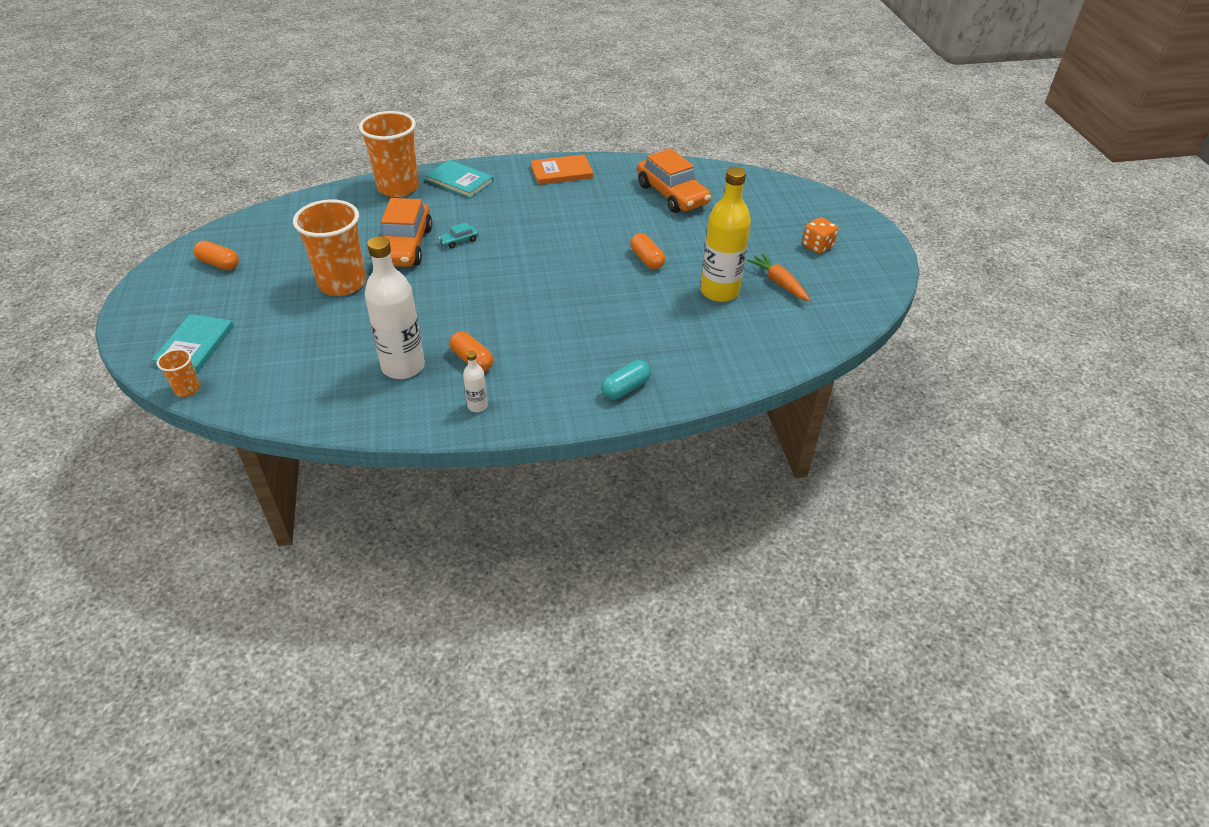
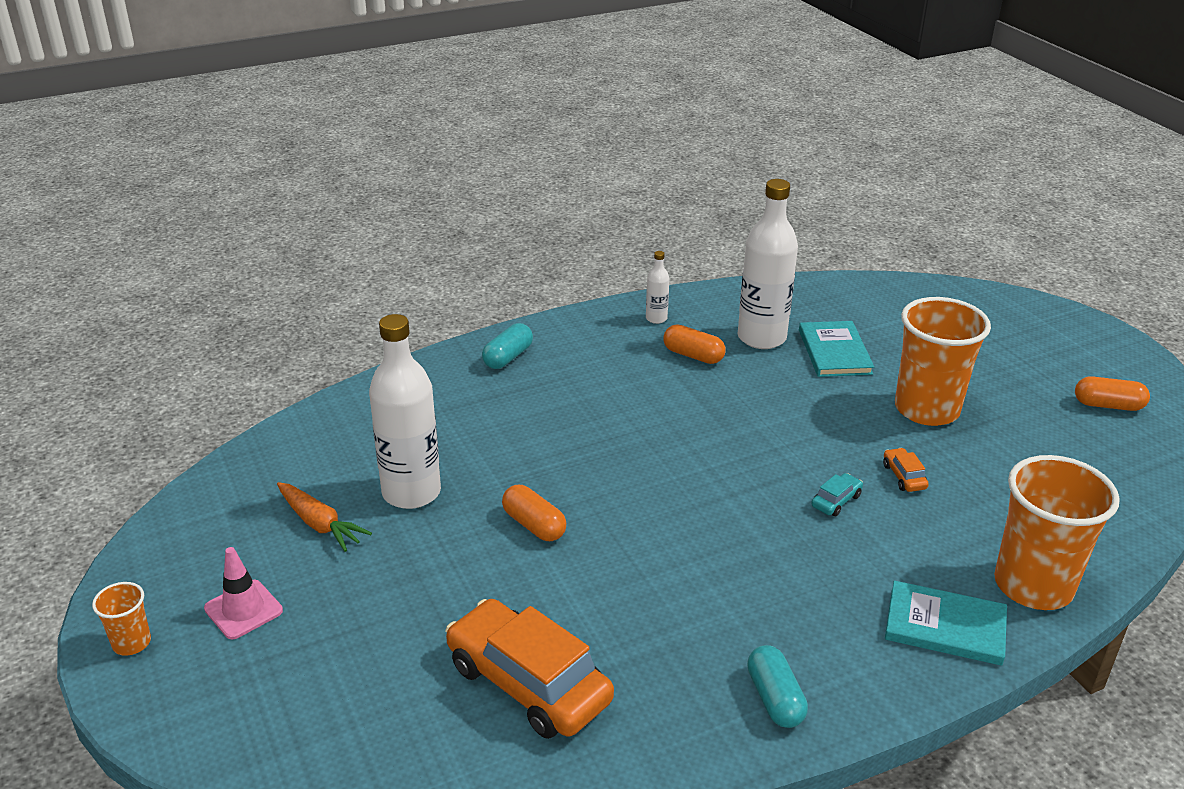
camera: 165 degrees right, 10 degrees down
(187, 389) = (947, 287): orange cup -> orange cup (132, 643)
(195, 345) = (996, 320): turquoise book -> turquoise book (834, 352)
(405, 246) = (904, 476): orange car -> orange car, size x0.41
(561, 172) = (775, 698): orange book -> turquoise capsule
(719, 291) = (411, 492): yellow bottle -> white bottle
(817, 246) = (243, 610): orange dice -> pink traffic cone

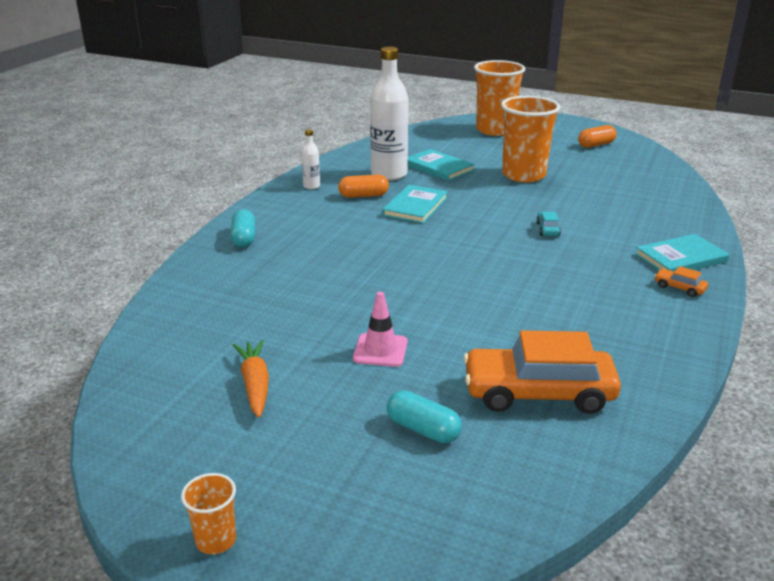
camera: 40 degrees left, 5 degrees down
(243, 610) = (279, 464): pink traffic cone -> pink traffic cone (380, 350)
(320, 524) = (255, 384): orange carrot -> orange carrot turned 105 degrees counterclockwise
(411, 492) = (295, 335): white bottle -> none
(534, 525) = (406, 314): orange capsule -> none
(729, 396) = (415, 206): none -> turquoise book
(775, 698) = (666, 327): turquoise capsule -> turquoise capsule (423, 429)
(904, 476) = (560, 206): orange car -> orange car (679, 288)
(1033, 585) = (685, 225): orange cup -> orange cup (495, 130)

